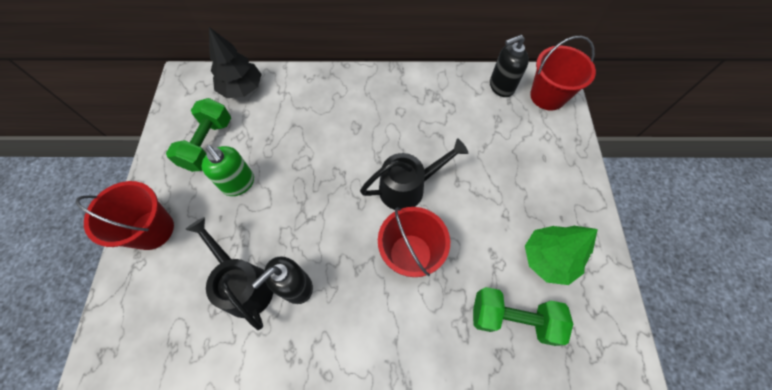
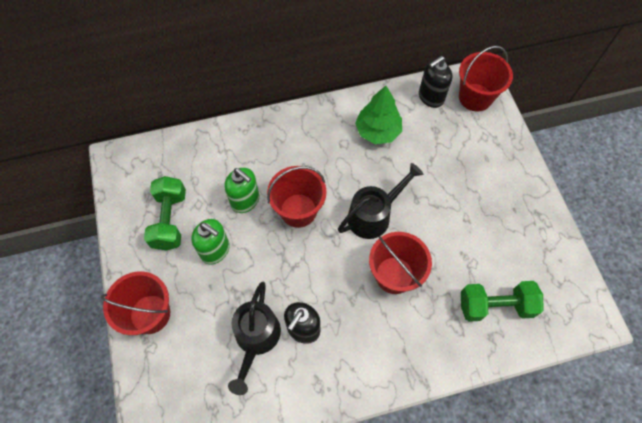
camera: 15 degrees left, 0 degrees up
(242, 88) = (181, 156): black tree -> none
(244, 284) = (256, 339): black watering can -> black watering can turned 120 degrees counterclockwise
(285, 143) = (245, 201): none -> green soap dispenser
(333, 164) = (298, 210): none -> red bucket
(548, 259) = (511, 248): green tree -> green tree (378, 131)

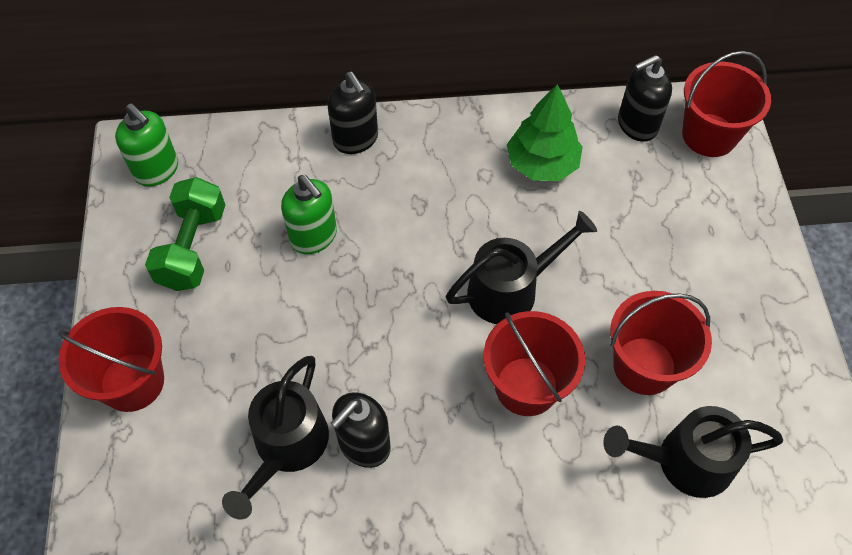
camera: 10 degrees right, 5 degrees down
(215, 250) = (252, 303): green soap dispenser -> green soap dispenser (157, 170)
(259, 132) = (356, 139): none -> black soap dispenser
(298, 210) = (393, 264): red bucket -> red bucket (644, 366)
(495, 306) = (684, 461): green dumbbell -> black watering can

